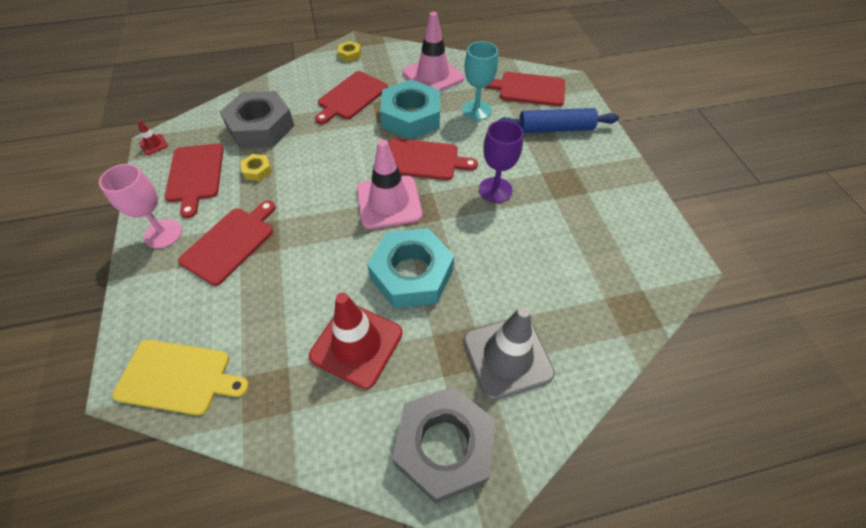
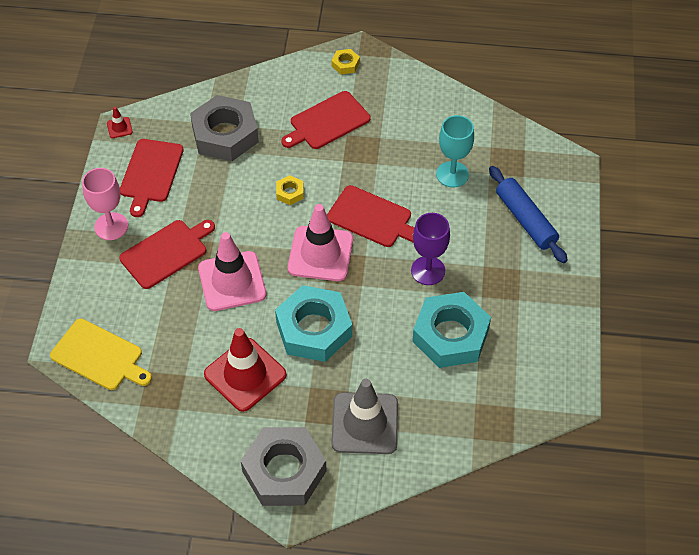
camera: 20 degrees right, 0 degrees up
(257, 170) = (209, 184): yellow nut -> yellow nut (290, 193)
(411, 117) = (380, 164): turquoise nut -> turquoise nut (450, 335)
(433, 75) = (425, 117): pink traffic cone -> pink traffic cone (232, 281)
(529, 89) = (523, 163): red cutting board -> none
(555, 129) = (525, 220): blue rolling pin -> blue rolling pin turned 45 degrees clockwise

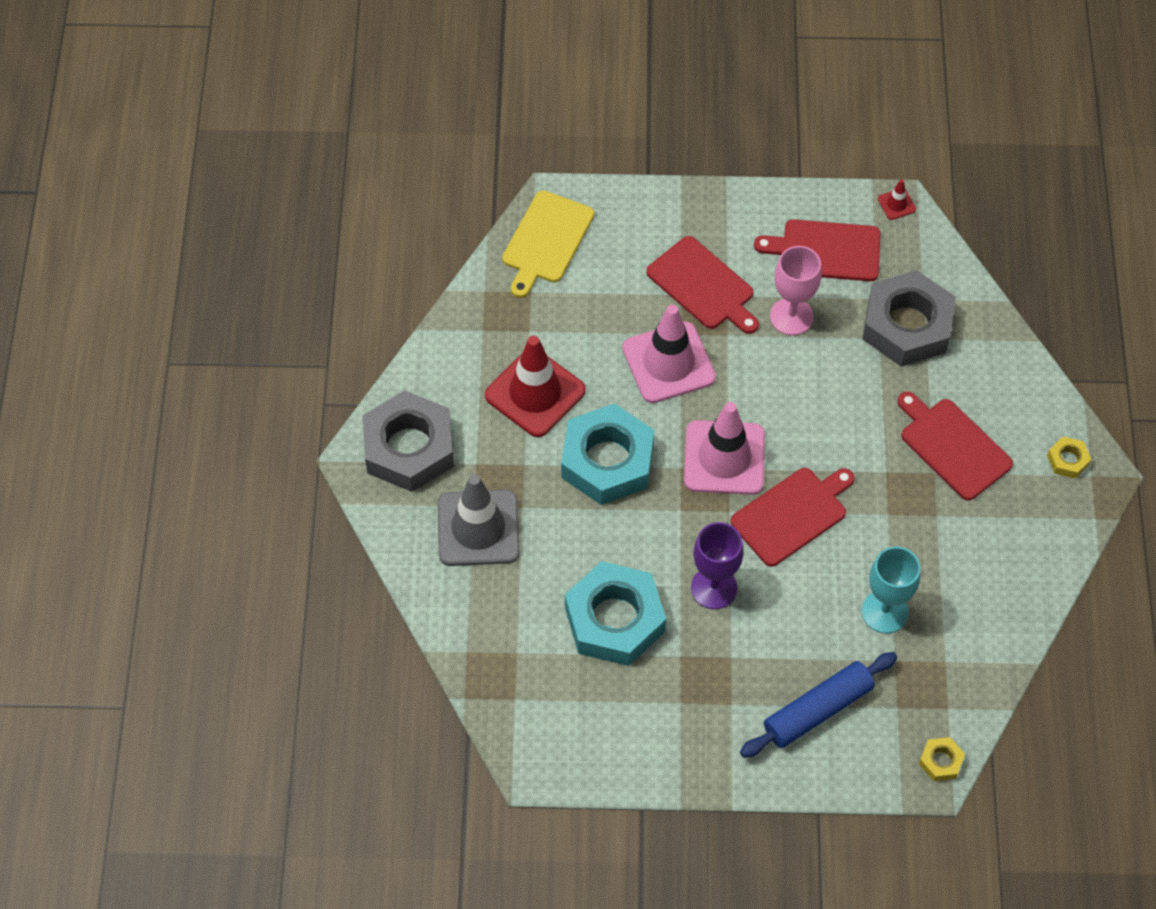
camera: 85 degrees right, 5 degrees up
(111, 226) = (735, 221): pink goblet -> pink goblet (791, 316)
(290, 193) = (819, 413): yellow nut -> yellow nut (940, 761)
(372, 218) = (792, 514): red cutting board -> red cutting board turned 150 degrees counterclockwise

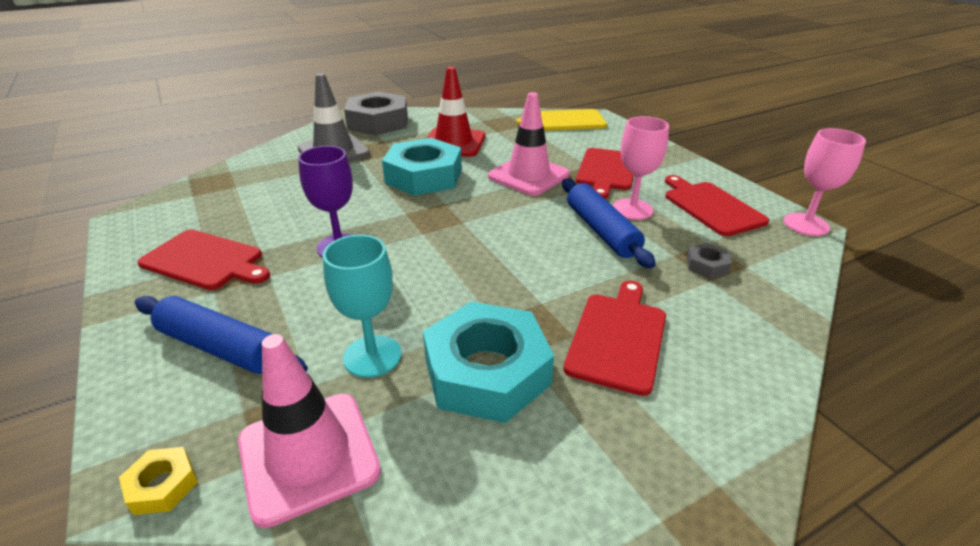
camera: 60 degrees right, 25 degrees down
(614, 619) = (283, 213): turquoise nut -> turquoise nut (487, 372)
(724, 458) = (471, 217): pink traffic cone -> pink traffic cone (308, 455)
(792, 514) = (445, 264): red cutting board -> red cutting board (205, 260)
(812, 366) = (601, 231): none -> blue rolling pin
(896, 204) = (806, 224): red traffic cone -> pink goblet
(907, 325) = (707, 265): grey nut -> grey nut, size x0.42
(1067, 460) = (712, 448): yellow nut -> none

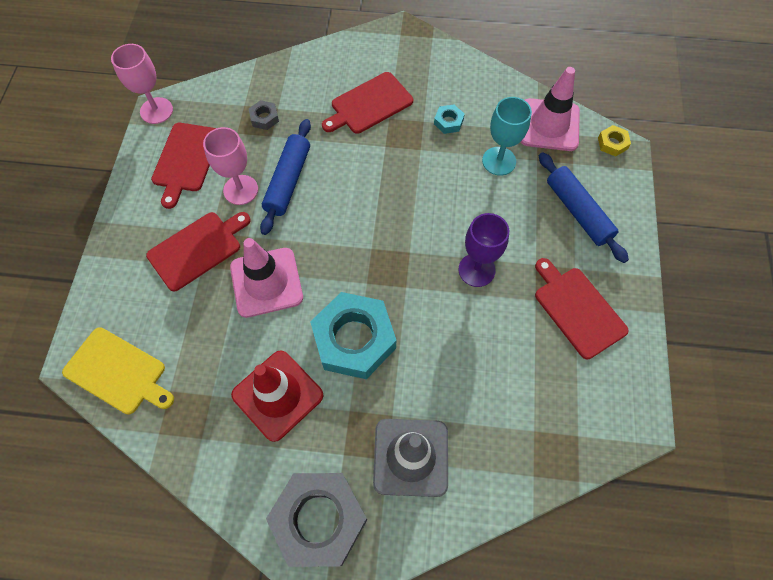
camera: 145 degrees left, 30 degrees up
(487, 372) = (448, 122): turquoise nut -> turquoise nut, size x0.42

